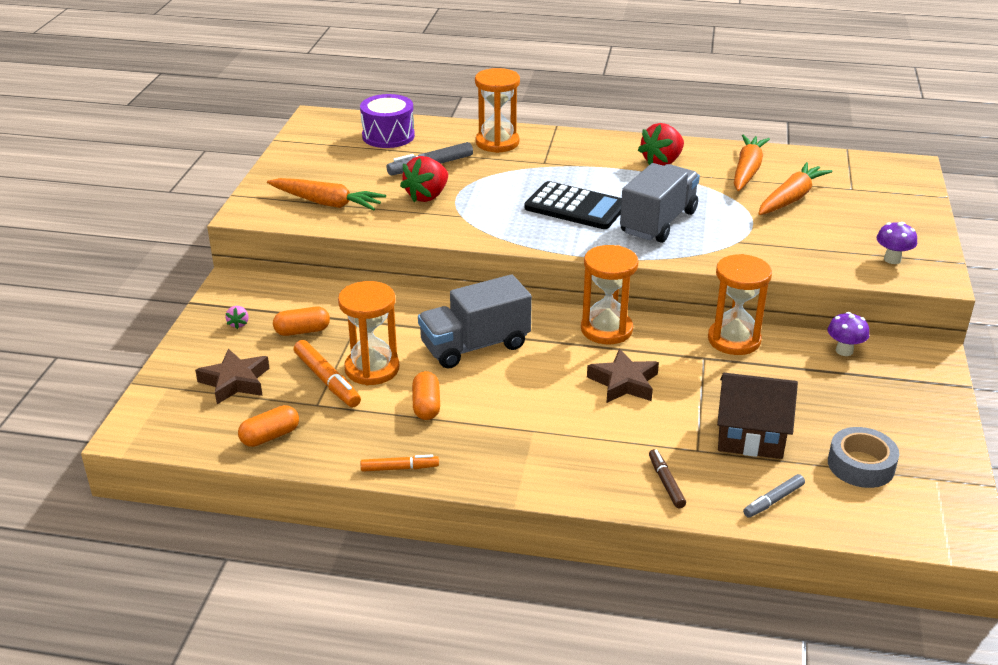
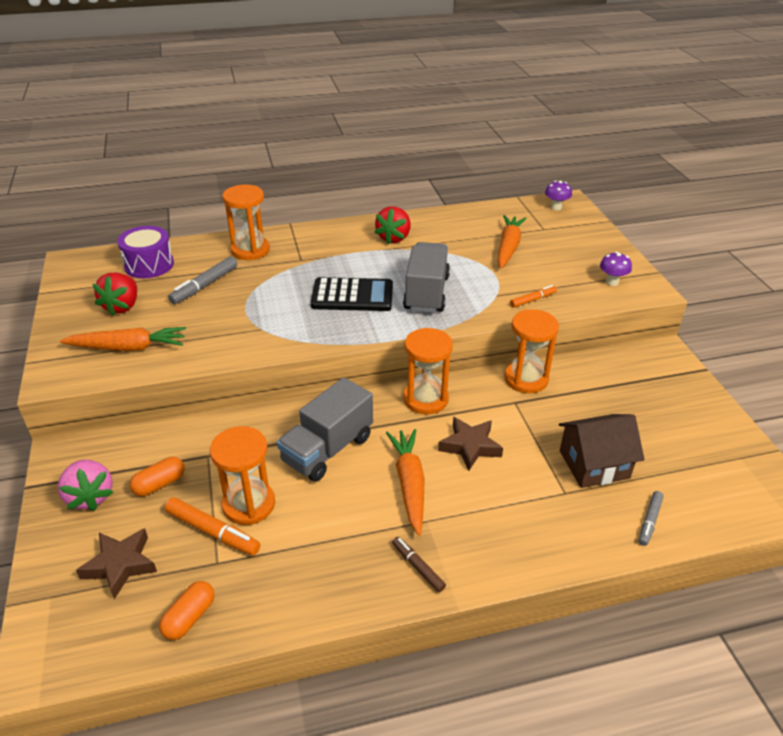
camera: 25 degrees left, 5 degrees up
(238, 324) = (90, 496): pink strawberry -> pink strawberry, size x2.18
(399, 468) = (334, 606): orange marker -> orange marker (532, 300)
(426, 406) = (320, 527): orange capsule -> none
(427, 196) = (219, 317): red strawberry -> red strawberry (122, 306)
(666, 483) = (562, 535): brown marker -> brown marker (418, 567)
(747, 171) = (461, 231): orange carrot -> orange carrot (409, 484)
(844, 351) = (607, 364): purple mushroom -> purple mushroom (556, 207)
(861, 465) = (685, 464): grey tape -> none

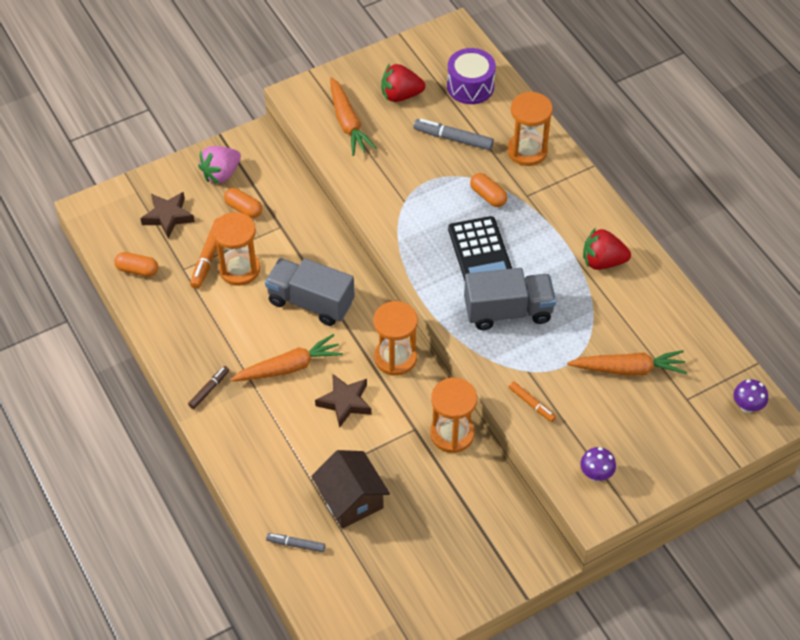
camera: 75 degrees right, 15 degrees up
(288, 279) = (488, 196): none -> orange capsule

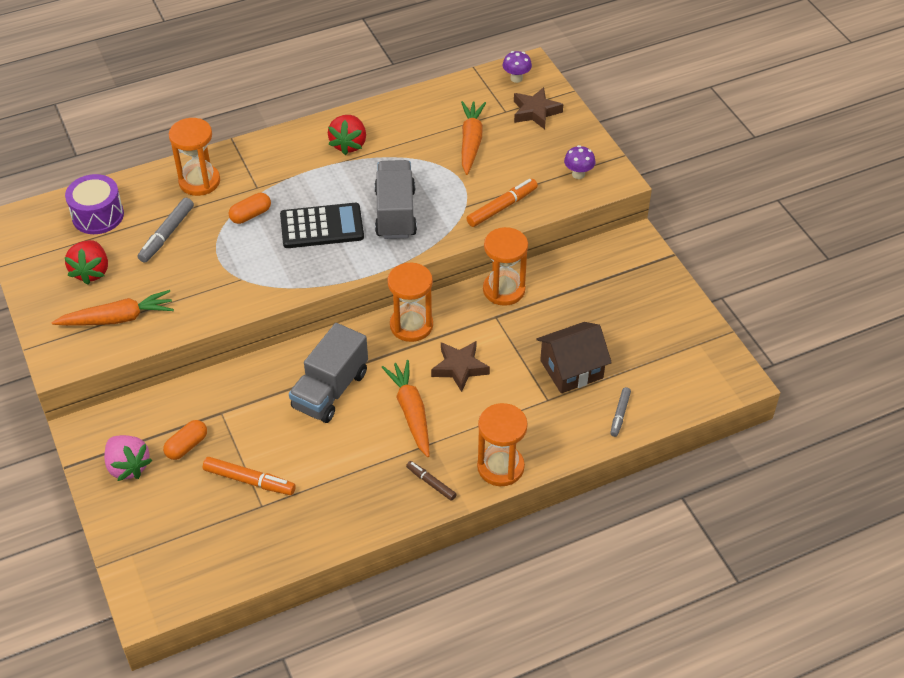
camera: 85 degrees left, 5 degrees down
(137, 270) = (253, 552): orange capsule -> none
(168, 216) = (180, 520): brown star -> brown star (535, 112)
(239, 269) = (273, 452): orange hourglass -> orange hourglass (500, 467)
(531, 404) = (502, 207): orange marker -> orange marker, size x1.59

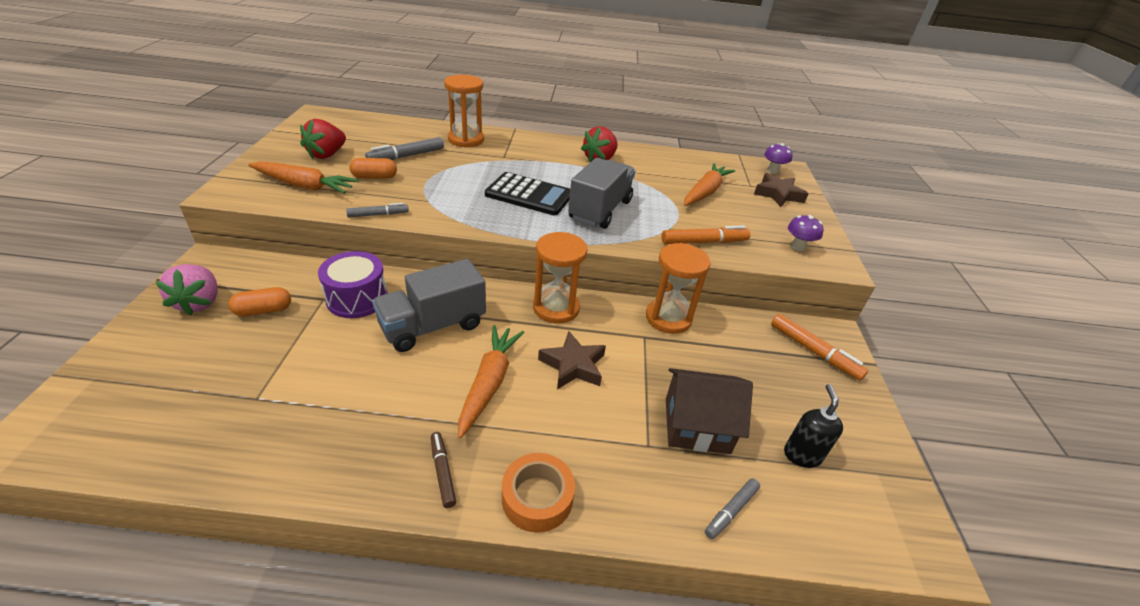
camera: 25 degrees right, 10 degrees down
(98, 215) = (374, 131): purple drum -> purple drum (357, 298)
(217, 316) = (378, 214): none -> grey marker
(249, 480) = (275, 367): orange marker -> orange marker (813, 351)
(250, 215) = (481, 168): orange capsule -> orange capsule (374, 177)
(500, 467) = (537, 497): orange hourglass -> orange tape
(648, 355) = (802, 455): none -> black soap dispenser

